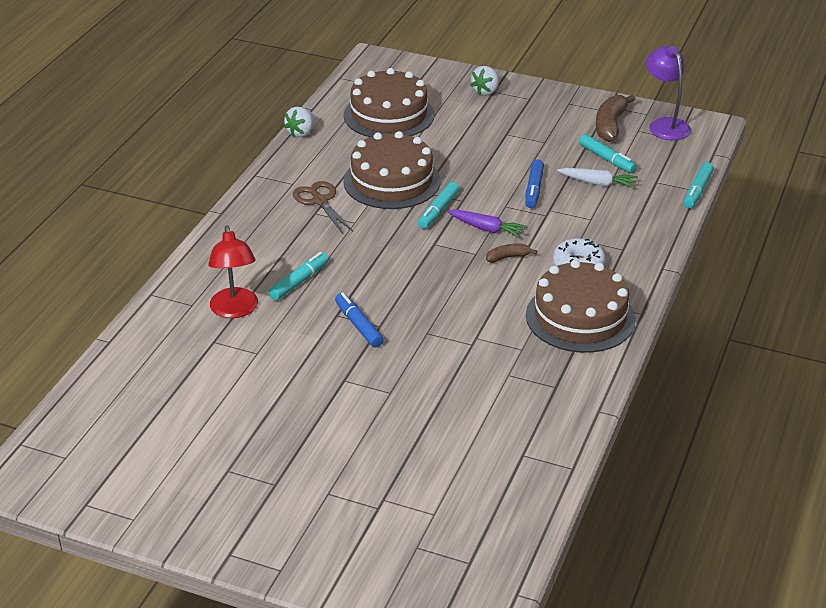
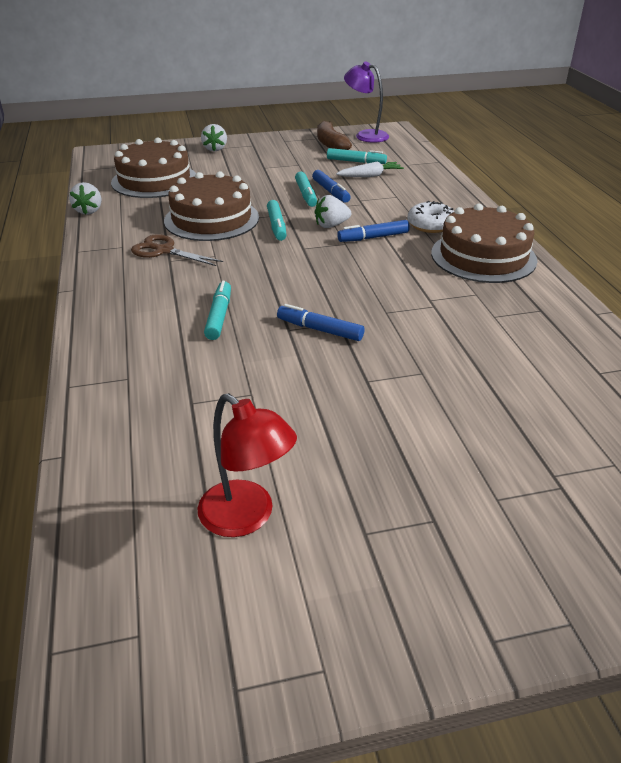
camera: 35 degrees left, 0 degrees up
(235, 310) = (182, 364): red lamp -> red lamp (247, 517)
(487, 229) = (331, 225): purple carrot -> white strawberry
(508, 257) = (373, 237): brown banana -> blue marker
(697, 190) = (440, 161): turquoise marker -> turquoise marker (306, 194)

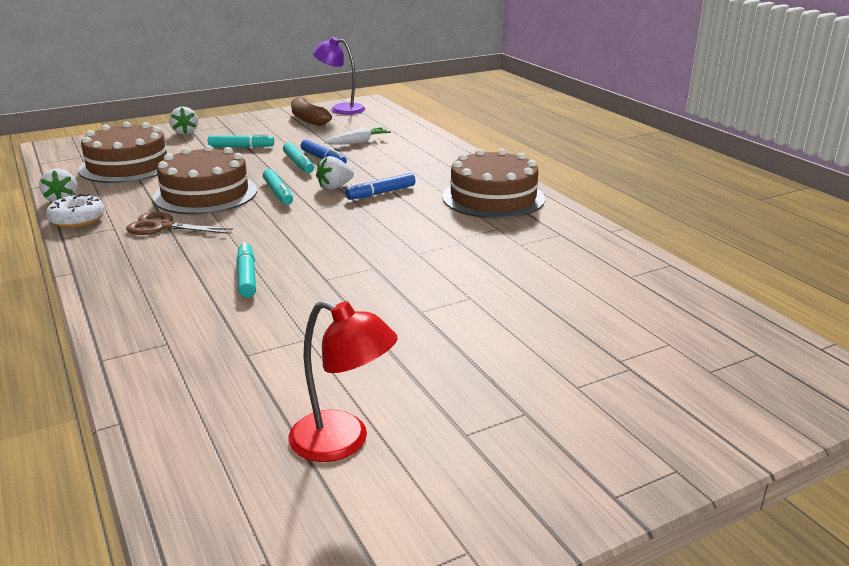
camera: 15 degrees left, 10 degrees down
(320, 330) = (357, 275): blue marker -> none
(356, 162) = (339, 132): turquoise marker -> turquoise marker (241, 147)
(430, 225) = (433, 177): white donut -> white donut (77, 220)

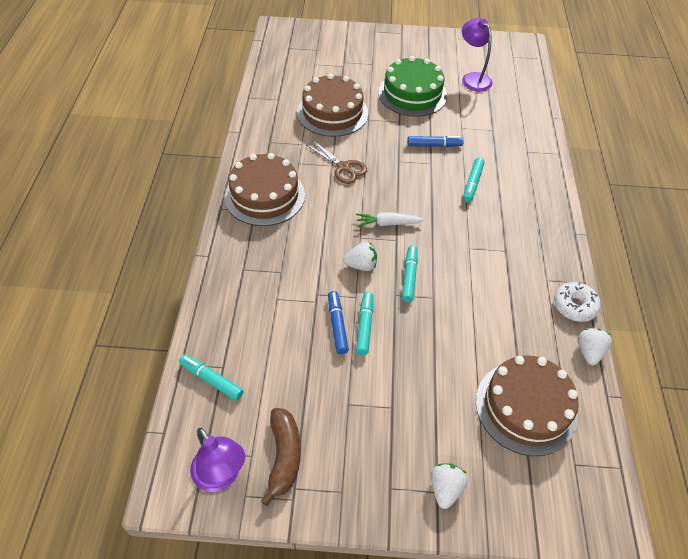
camera: 150 degrees left, 25 degrees up
(163, 227) = (510, 264): brown scissors -> brown scissors (343, 168)
(205, 194) = (466, 304): brown cake -> brown cake (332, 112)
(241, 147) = (399, 400): turquoise marker -> turquoise marker (211, 380)
(343, 442) = (472, 78): red lamp -> purple lamp
(358, 142) = (279, 349): white carrot -> white carrot (387, 223)
(381, 193) = (333, 239): blue marker -> blue marker (434, 145)
(440, 360) = (412, 94): none -> green cake

